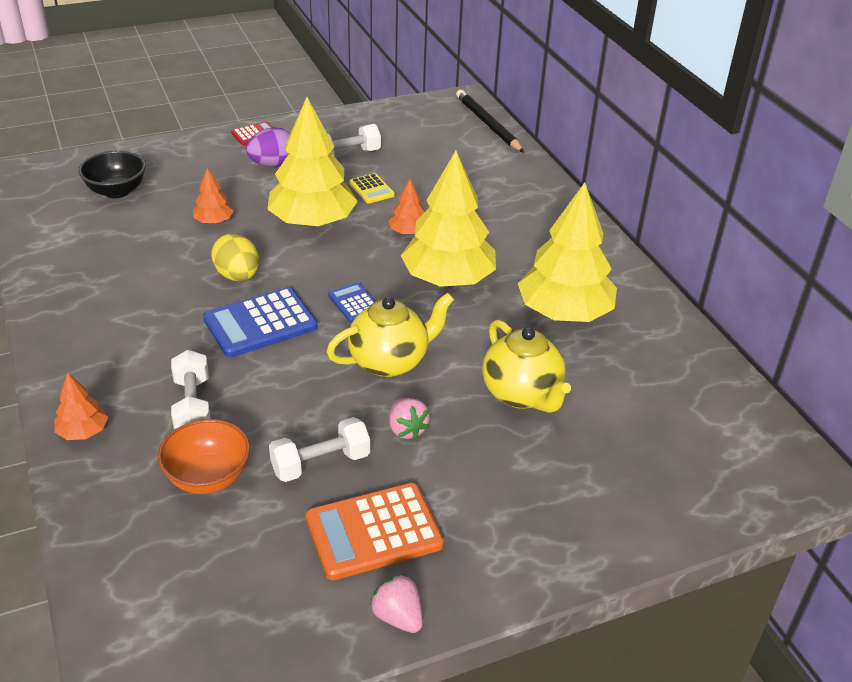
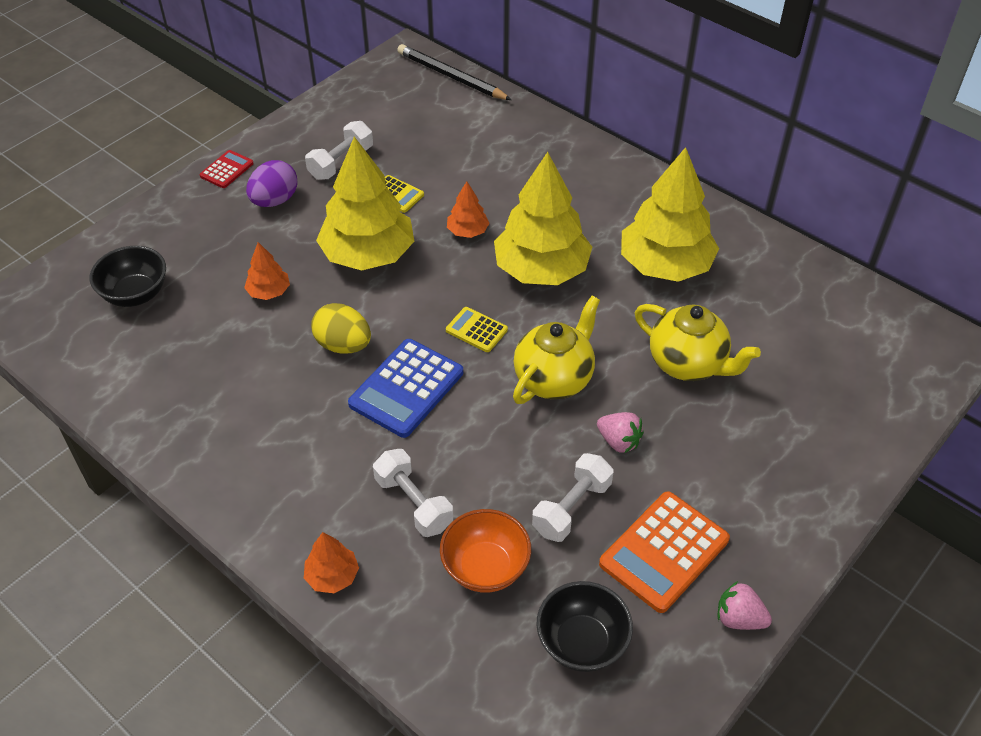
camera: 25 degrees left, 10 degrees up
(238, 571) = (582, 642): none -> black bowl
(354, 303) = (476, 330): blue calculator -> yellow calculator

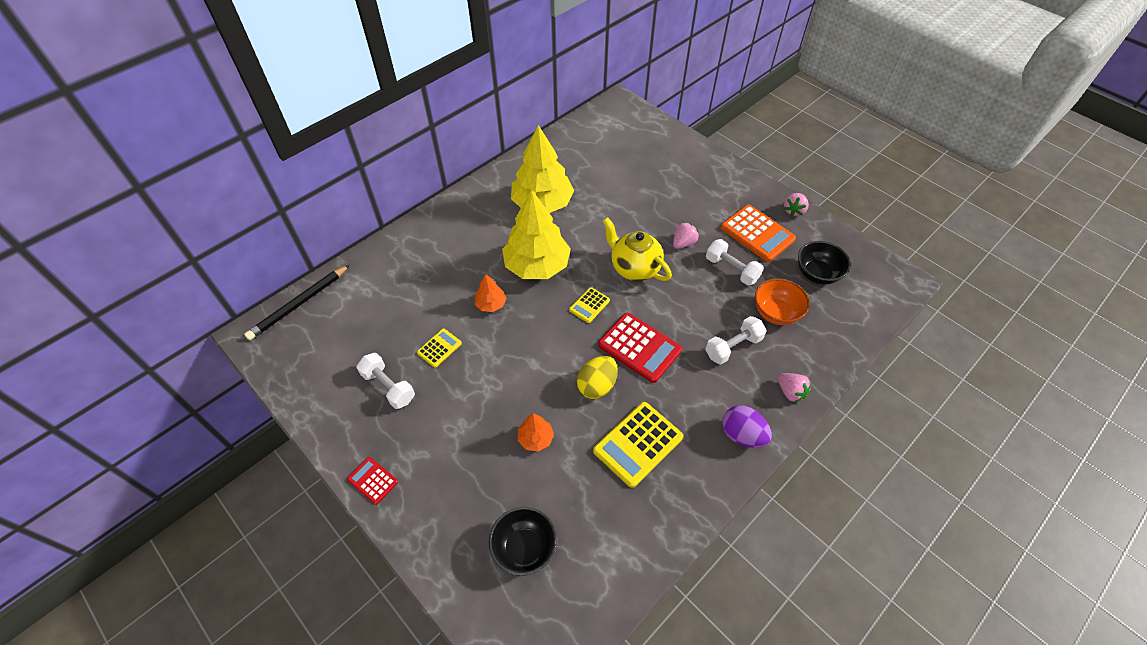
camera: 85 degrees left, 5 degrees up
(255, 390) = (638, 444): none -> yellow calculator
(274, 200) = (425, 438): purple egg -> purple egg (742, 435)
(332, 576) = (790, 392): orange tree -> pink strawberry
(368, 254) = (504, 368): yellow tree -> none
(406, 388) = (639, 348): blue calculator -> red calculator
(688, 364) = (625, 205): yellow teapot -> none

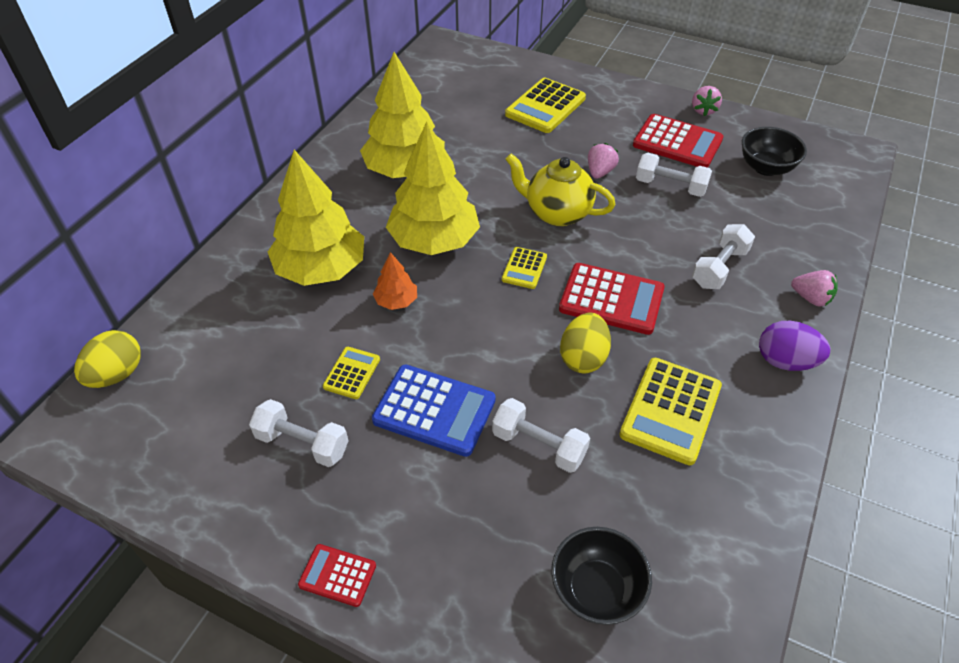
camera: 20 degrees left, 5 degrees down
(299, 304) = (117, 374): black pencil -> yellow egg
(452, 266) = (321, 269): none -> yellow tree
(479, 391) = (434, 410): none -> blue calculator
(535, 438) = (539, 445): orange tree -> white dumbbell
(670, 176) = (545, 106): none -> yellow calculator
(757, 233) = (677, 142): orange calculator -> red calculator
(776, 313) = (745, 219): orange bowl -> none

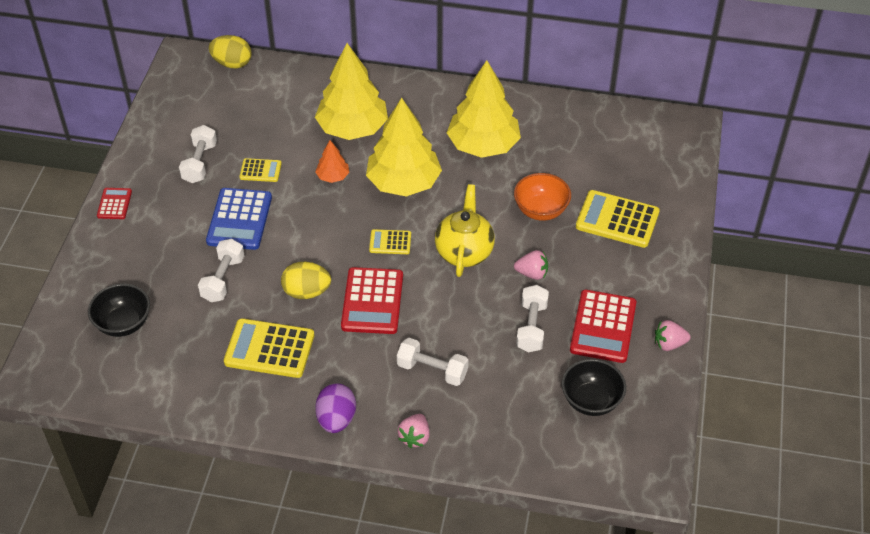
camera: 75 degrees right, 0 degrees up
(516, 149) = (541, 210): none -> orange bowl

